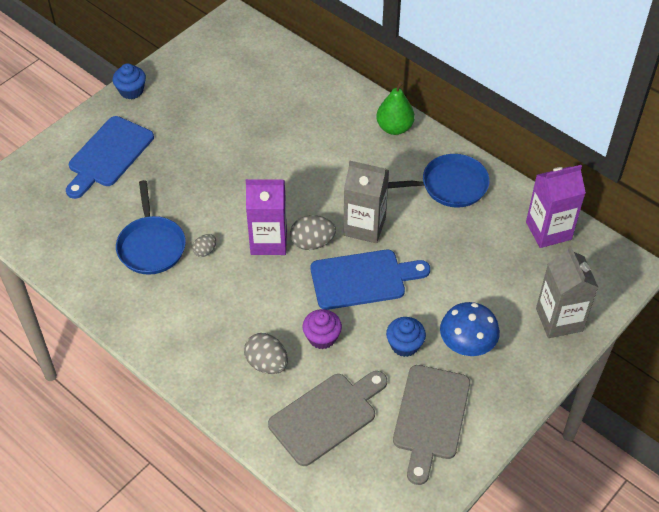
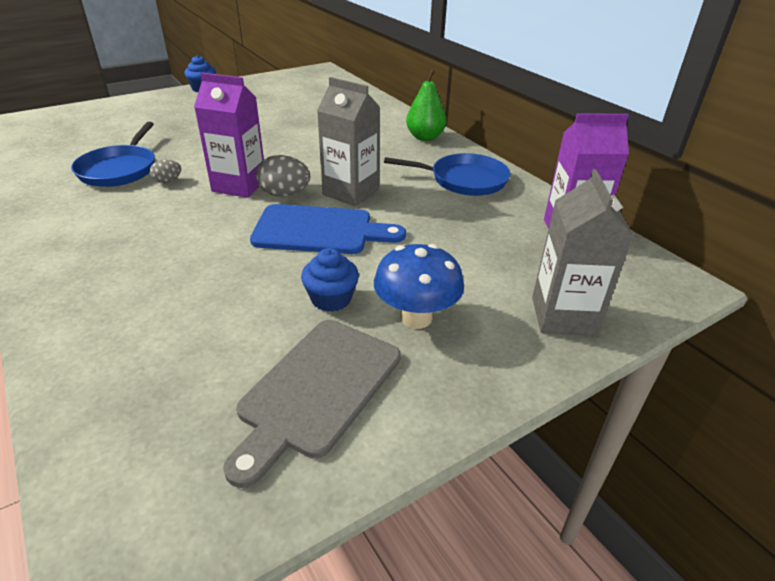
camera: 15 degrees right, 15 degrees down
(109, 155) = (146, 115): blue cutting board -> none
(267, 363) = (142, 281): grey egg -> none
(322, 337) = (231, 270): purple cupcake -> none
(326, 416) = (168, 353): grey cutting board -> none

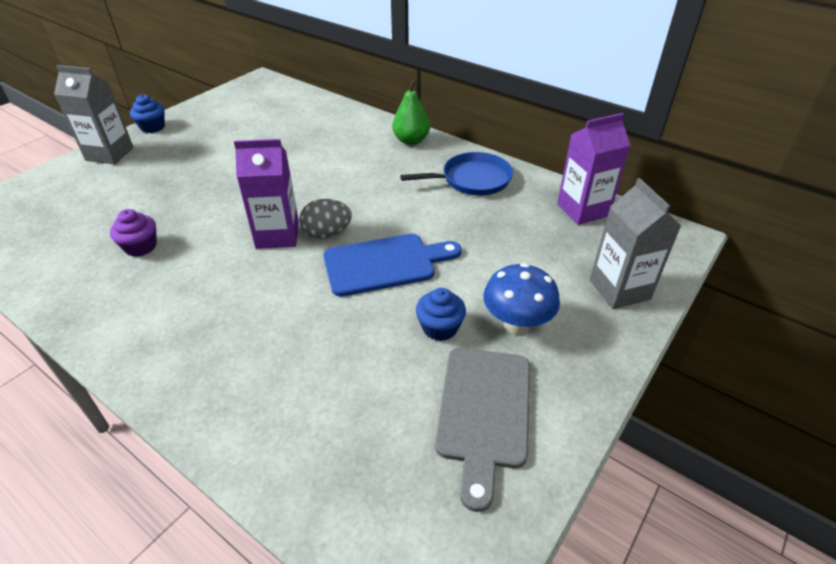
camera: 20 degrees left, 5 degrees up
(119, 169) = (141, 247): blue pan -> purple cupcake
(168, 181) = (203, 248): grey egg -> none
(350, 192) = (385, 217): grey carton -> grey carton (110, 154)

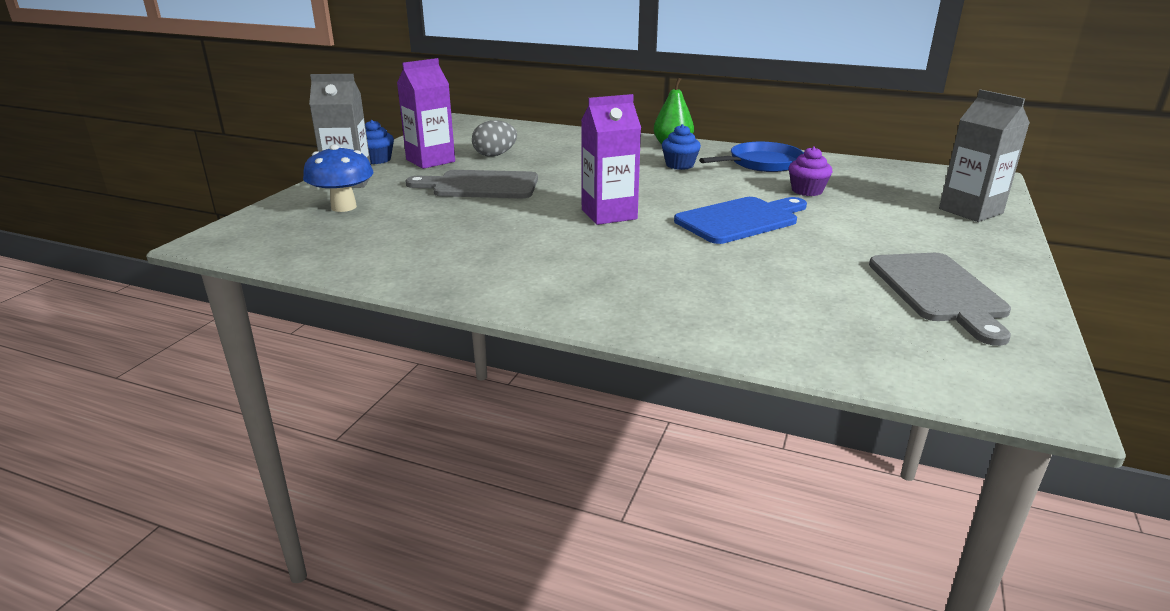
camera: 15 degrees left, 15 degrees down
(141, 247) = (467, 237): purple cupcake -> purple cupcake (807, 191)
(205, 176) = (480, 186): none -> grey cutting board
(327, 234) = (659, 208): grey egg -> grey egg (495, 155)
(440, 328) = (840, 250): blue cupcake -> blue cupcake (679, 165)
(516, 324) = (906, 240): blue mushroom -> blue mushroom (344, 207)
(582, 210) = (884, 171): purple carton -> purple carton (430, 161)

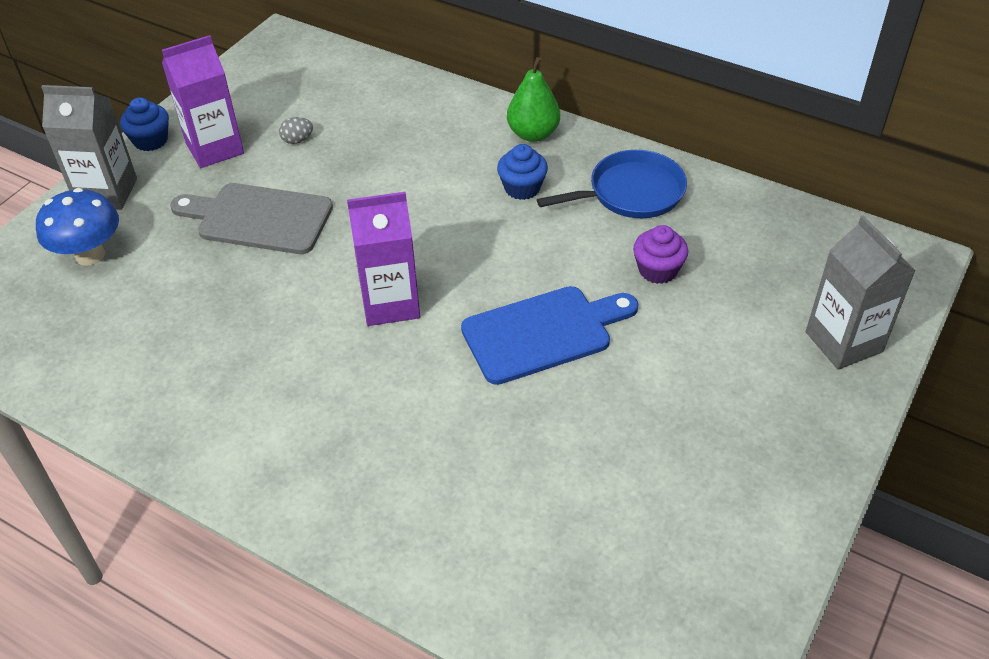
camera: 10 degrees right, 20 degrees up
(495, 155) = (297, 140): grey egg -> grey egg, size x0.58
(939, 291) = (704, 515): grey cutting board -> none

